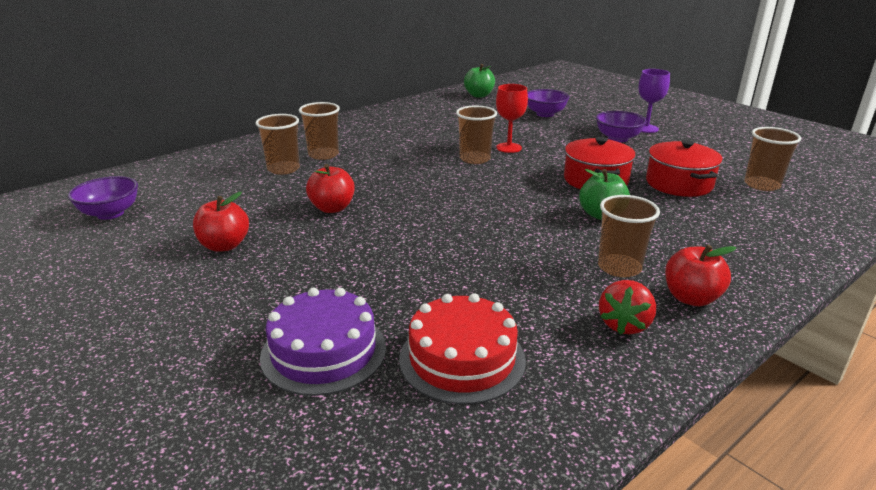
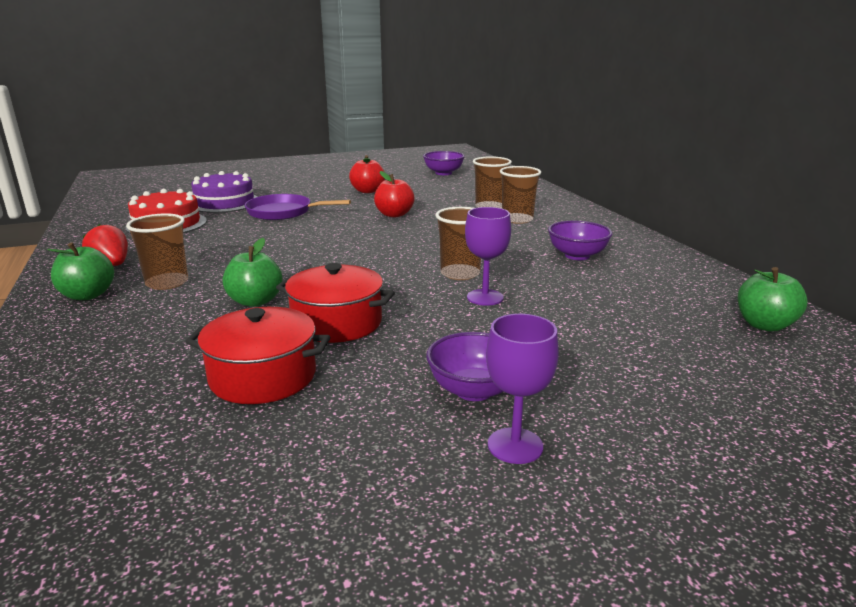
camera: 110 degrees right, 5 degrees down
(355, 278) = (283, 212): none -> purple pan
(509, 148) = (485, 297): red goblet -> purple goblet
(545, 114) = (638, 359): purple bowl -> purple bowl (577, 255)
(691, 298) = (88, 295): red apple -> green apple
(762, 185) = (167, 455): brown cup -> none

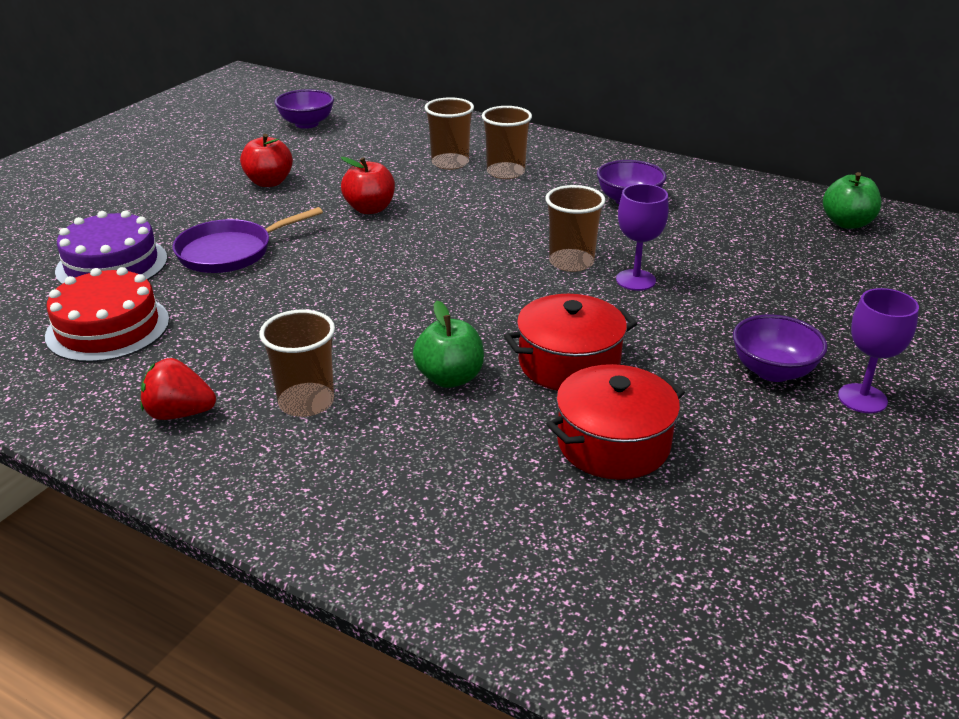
camera: 40 degrees left, 10 degrees up
(88, 295) = (248, 460): green apple -> none

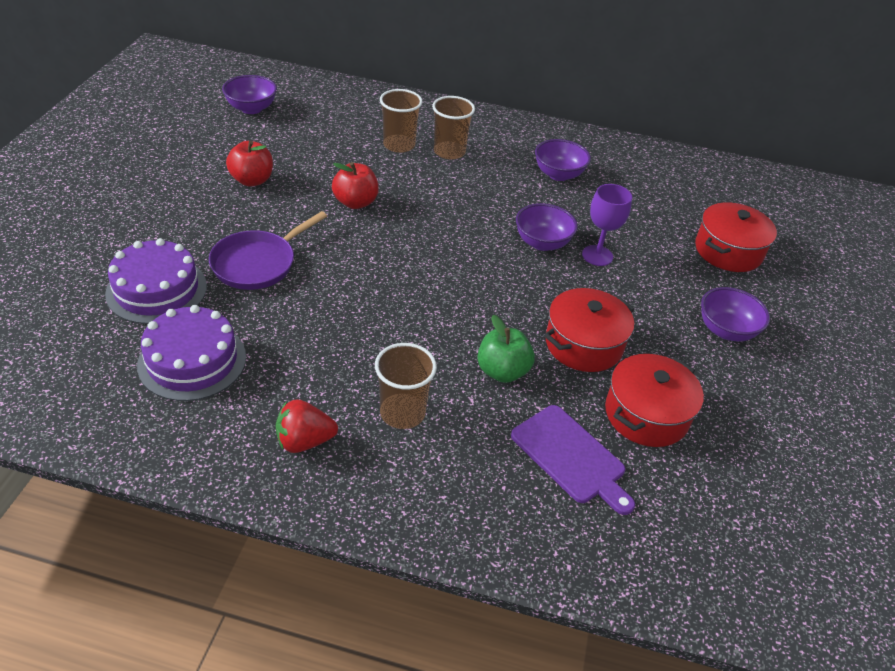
camera: 20 degrees left, 10 degrees up
(108, 328) = (192, 360): red cake -> purple cake
(488, 473) = (571, 457): none -> purple cutting board
(571, 262) = (542, 243): brown cup -> purple bowl
(819, 291) = (728, 251): none -> red pot
(847, 223) = (722, 182): green apple -> none
(862, 398) = (792, 346): purple goblet -> none

